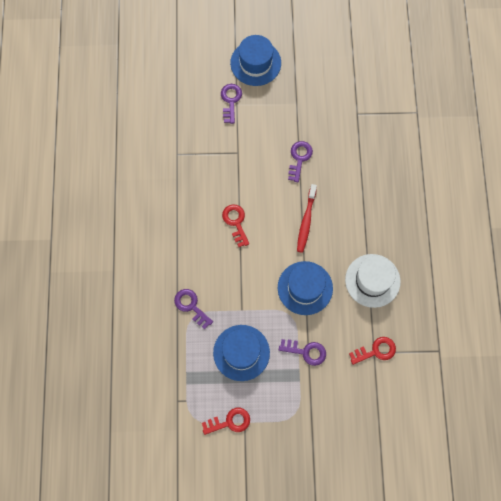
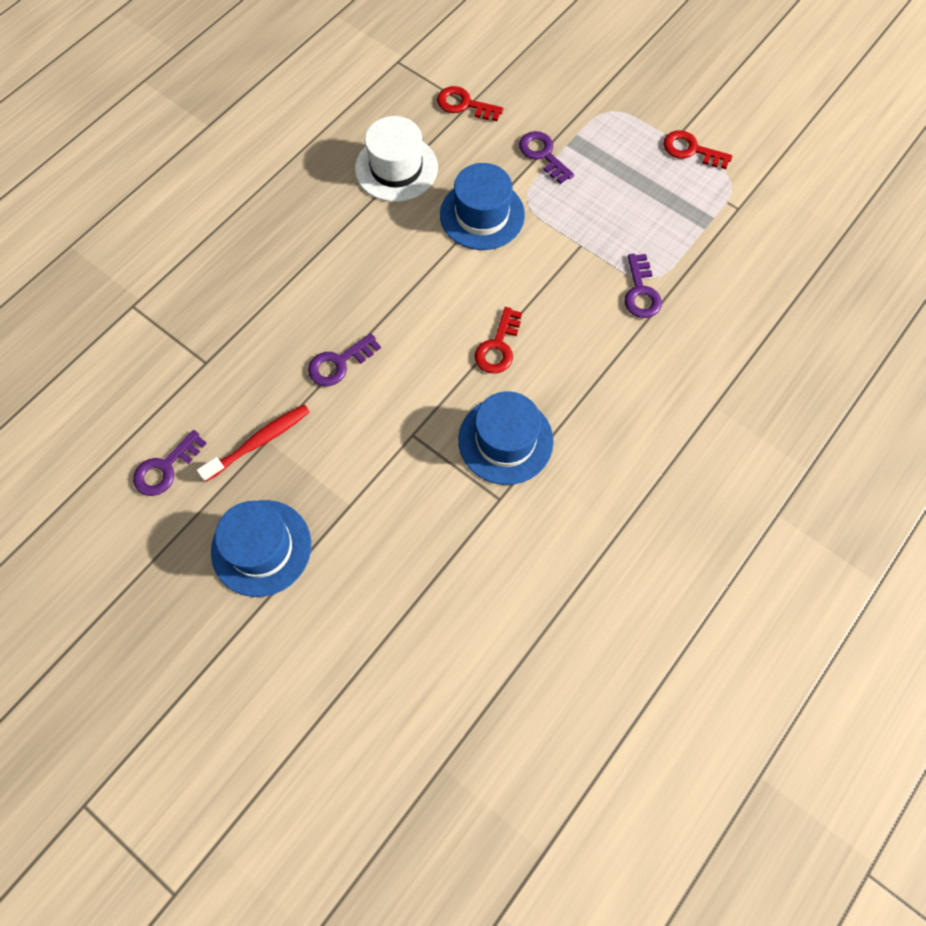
camera: 140 degrees left, 5 degrees down
(230, 100) = (352, 518): purple key -> purple key (165, 468)
(241, 352) = (620, 203): blue hat -> blue hat (505, 440)
(306, 221) = (408, 283): red toothbrush -> red toothbrush (259, 442)

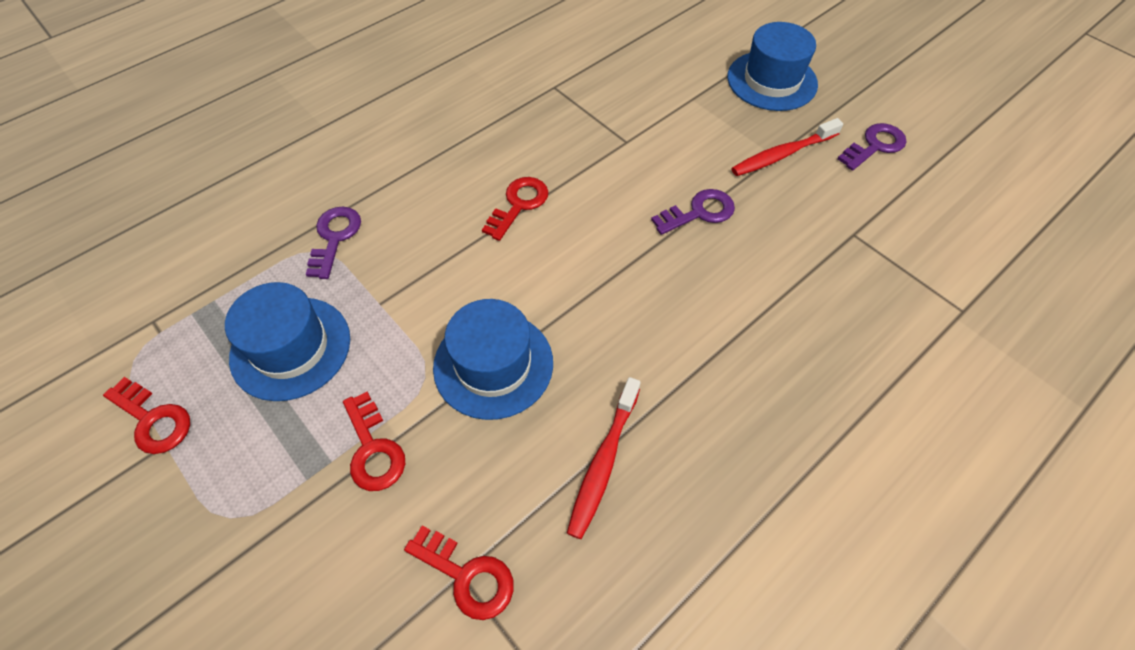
camera: 170 degrees left, 10 degrees down
(396, 168) = (603, 462): white hat -> red toothbrush
(505, 440) = (535, 125): blue hat -> blue hat (291, 348)
(543, 154) = (373, 449): purple key -> red key

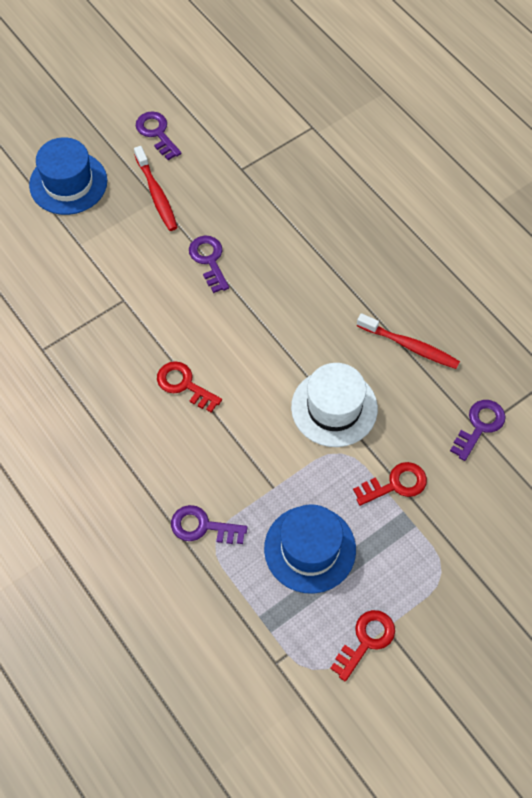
camera: 85 degrees left, 5 degrees up
(467, 576) = (480, 426): red key -> purple key
(493, 364) = (334, 408): blue hat -> white hat

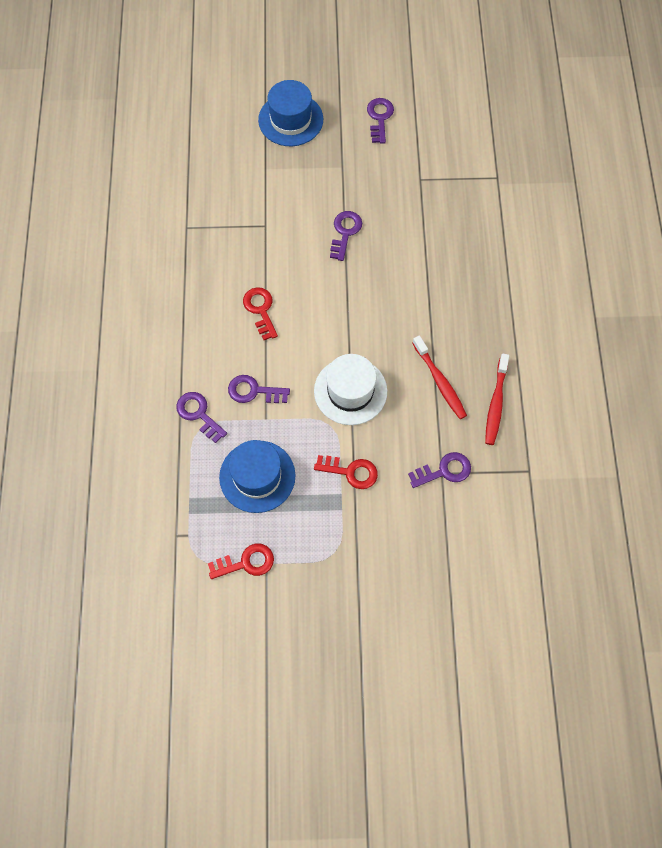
camera: 35 degrees right, 5 degrees up
(156, 194) = (345, 163): red toothbrush -> red toothbrush (495, 404)
(240, 468) = (253, 391): none -> purple key

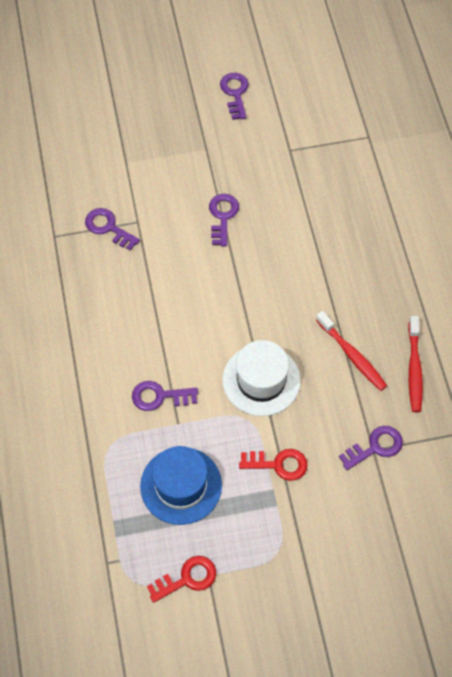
camera: 10 degrees left, 5 degrees down
(198, 414) = (105, 430): purple key -> purple key (108, 227)
(260, 310) = (150, 310): red key -> none
(290, 120) = (142, 108): blue hat -> none

